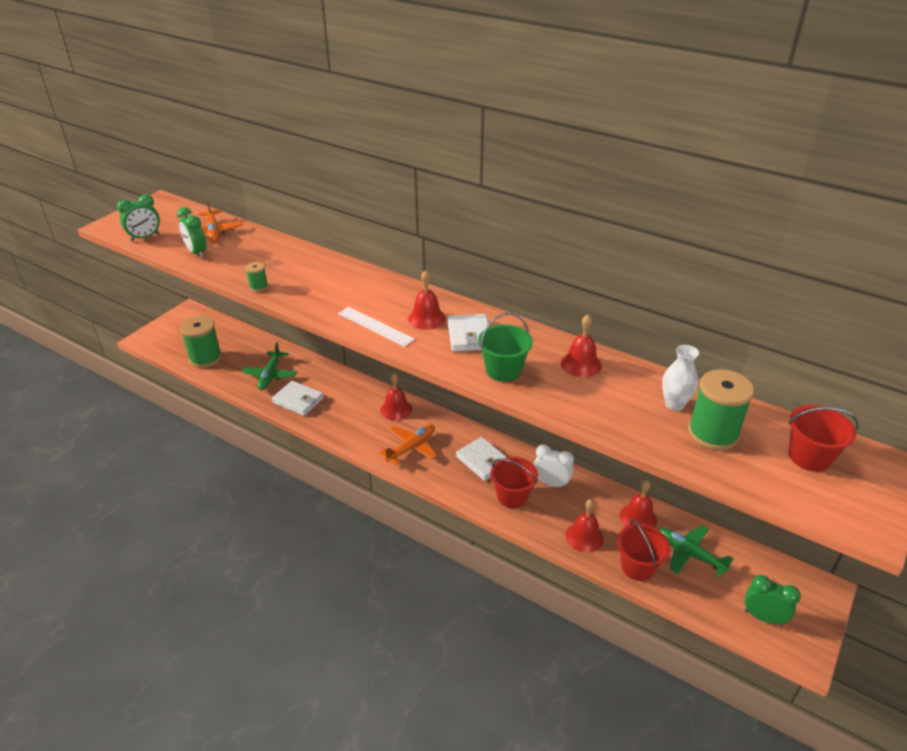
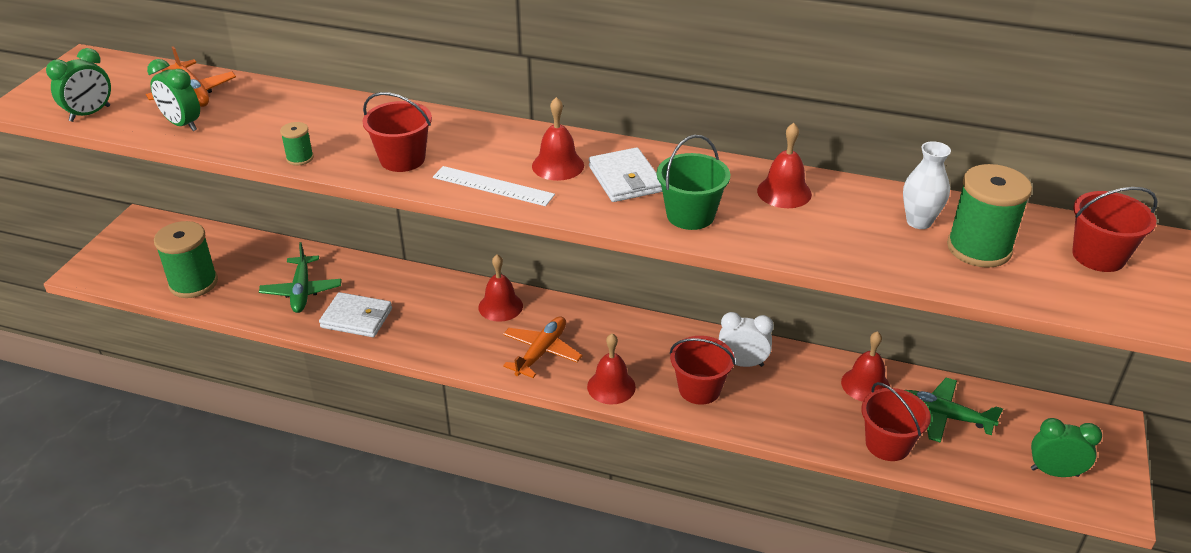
camera: 15 degrees left, 0 degrees up
(324, 297) = (402, 159): none -> red bucket
(483, 461) = (643, 352): white wallet -> none
(584, 537) = (809, 421): red bell -> red bell (611, 386)

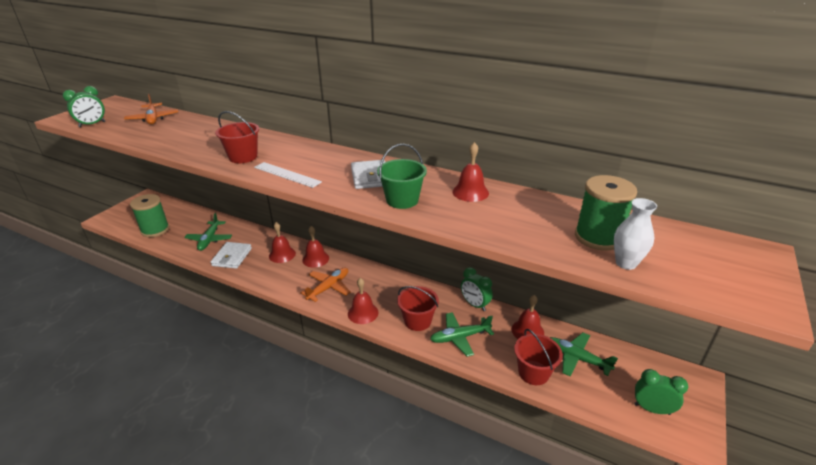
camera: 10 degrees right, 5 degrees down
(182, 124) = (135, 132): green clock -> green clock (475, 304)
(300, 158) = (185, 152): green spool -> none
(356, 318) = (232, 257): white wallet -> white wallet turned 75 degrees clockwise
(558, 165) = (333, 167): red bell -> red bell (282, 254)
(742, 363) = (450, 308): white clock -> none
(770, 406) = (460, 337): none -> green plane
(919, 222) = (558, 217): white vase -> white vase (626, 263)
(1098, 256) = (690, 250): red bucket -> none

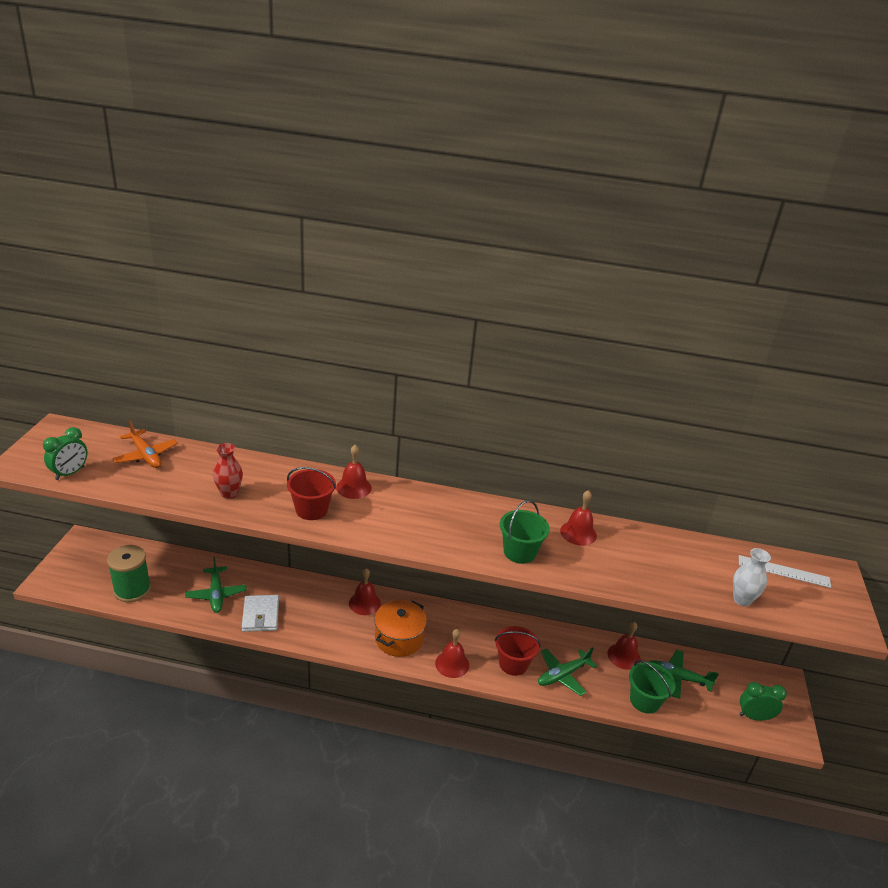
camera: 20 degrees left, 0 degrees up
(189, 143) = (229, 494): none -> red vase
(282, 254) = (321, 603): red bell -> red bell (353, 487)
(287, 174) = (380, 531): white ruler -> white ruler (784, 571)
(328, 287) = (399, 638): orange plane -> orange pot
(370, 177) = (470, 524): white wallet -> none
(475, 304) = (562, 634): green clock -> none
(533, 373) = (645, 700): red bucket -> green bucket
(598, 237) = (710, 574): green spool -> none

